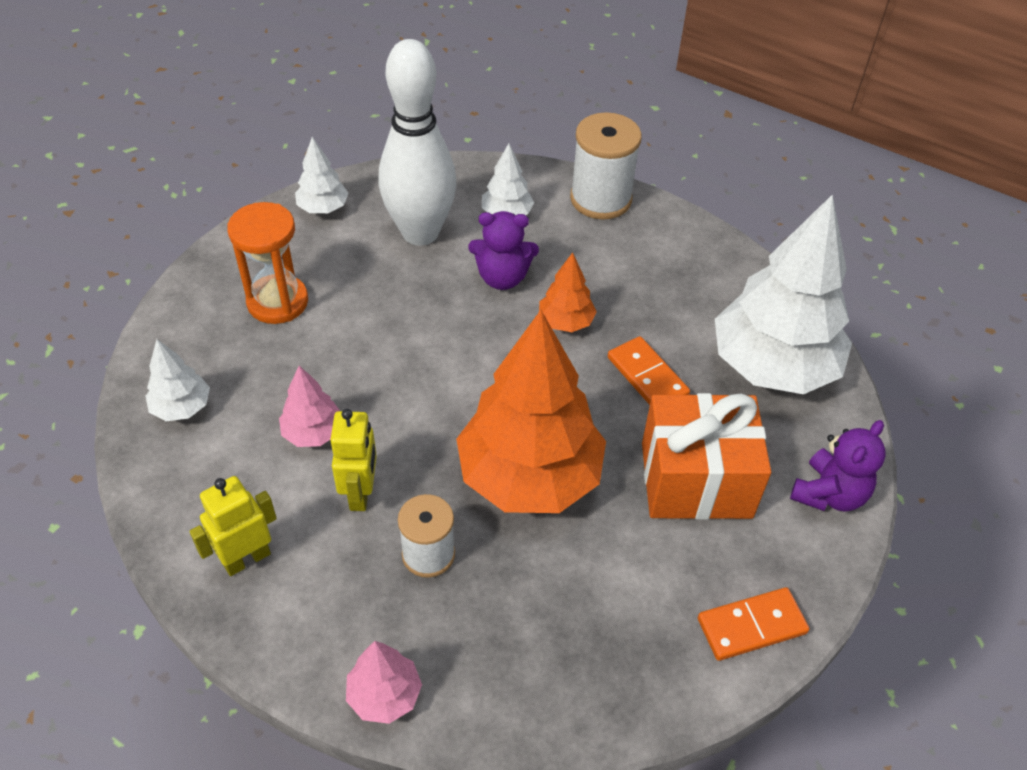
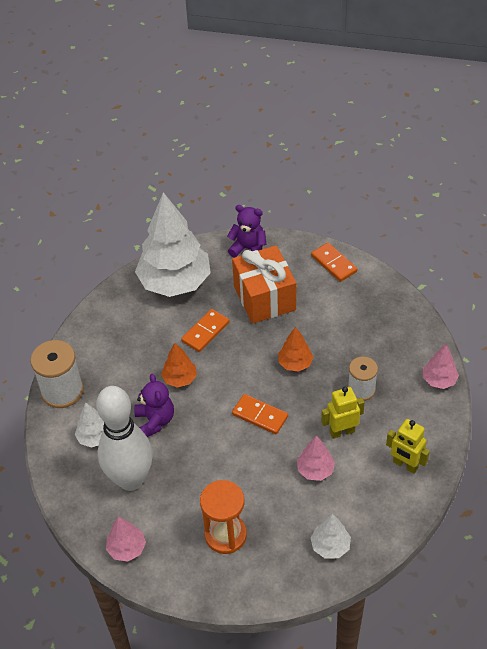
camera: 105 degrees left, 0 degrees up
(323, 208) = (127, 548): white tree -> pink tree
(448, 396) = (260, 416): none -> orange domino
(529, 476) = (295, 363): orange tree -> orange tree, size x0.44

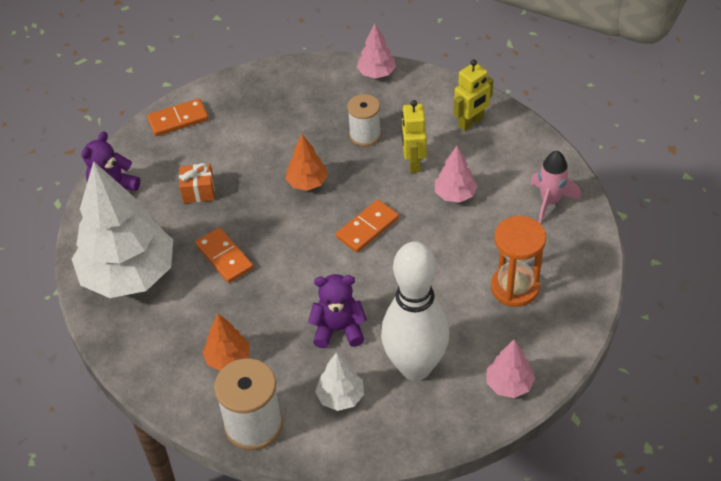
camera: 75 degrees left, 0 degrees up
(180, 379) = (285, 294): orange tree -> orange tree (228, 358)
(264, 298) = (198, 191): orange gift -> orange gift, size x0.47
(330, 546) = (550, 201): white tree -> pink rocket

